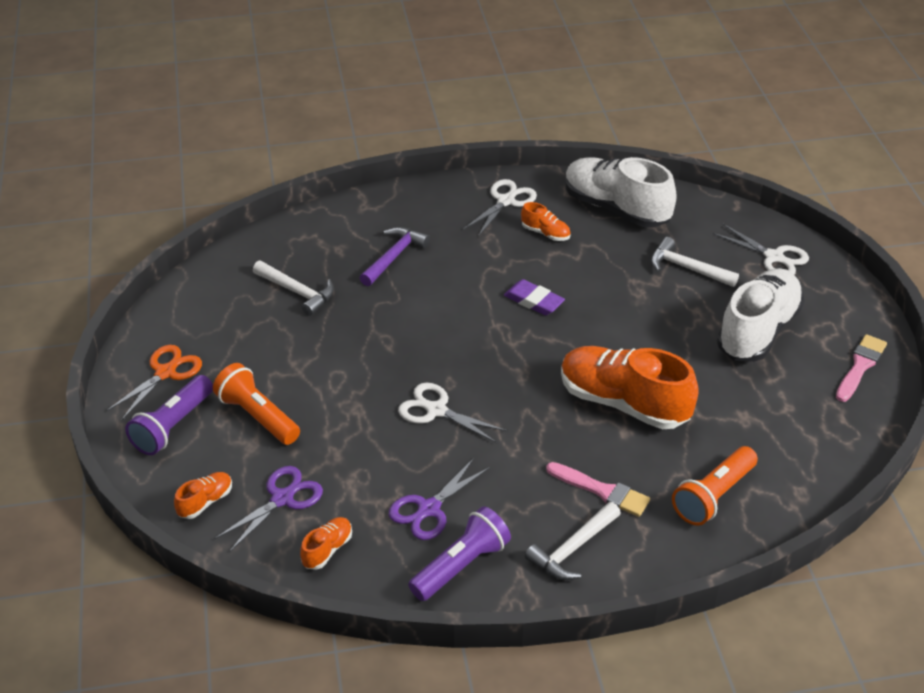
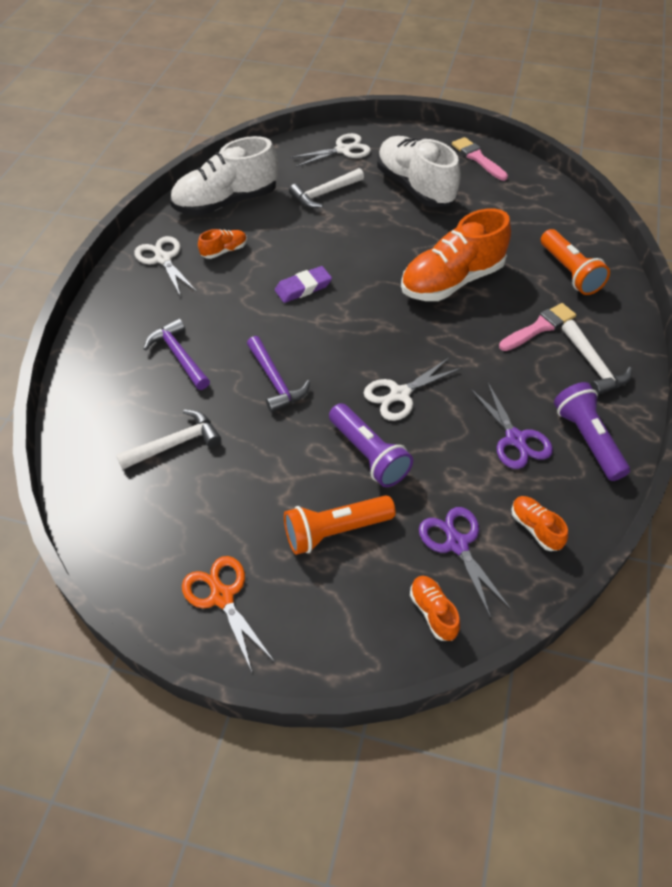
camera: 65 degrees left, 10 degrees up
(172, 426) = (309, 612): purple flashlight -> purple flashlight (369, 455)
(401, 324) = (275, 381): none -> purple hammer

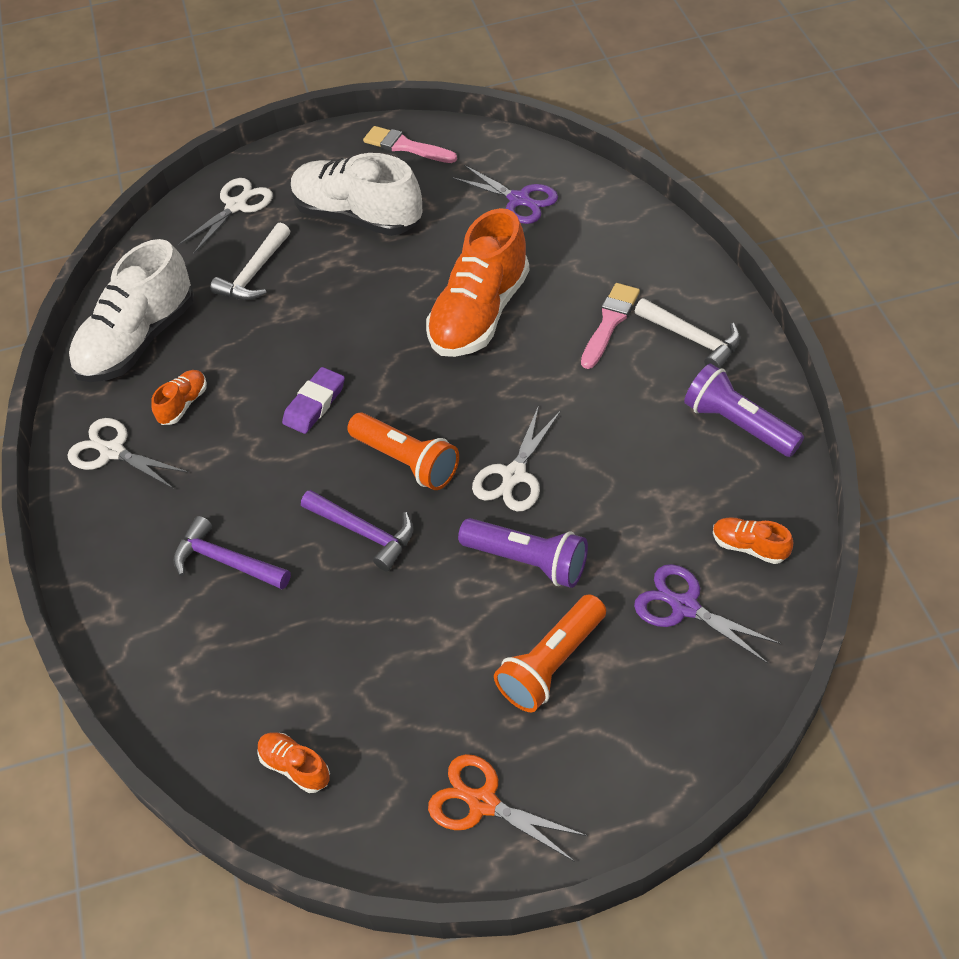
camera: 25 degrees left, 0 degrees up
(175, 444) = (301, 667): white hammer -> none
(433, 612) = (709, 691): orange shoe -> orange shoe (295, 767)
(515, 439) = (667, 462): purple scissors -> purple scissors (519, 200)
(569, 272) = (599, 242): orange flashlight -> orange flashlight (407, 461)

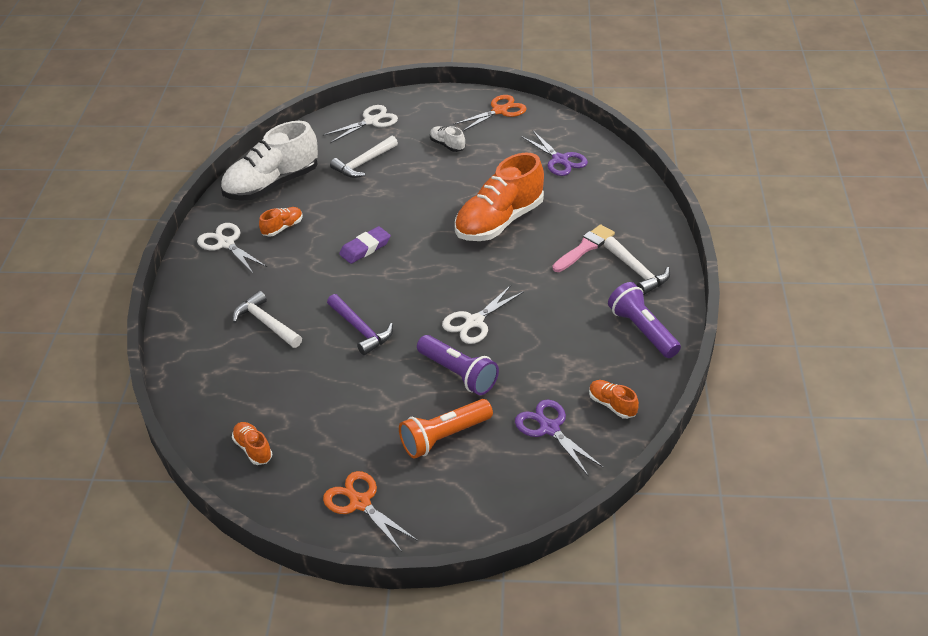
camera: 15 degrees right, 10 degrees down
(226, 561) = (266, 323): purple hammer -> white hammer
(358, 216) = (447, 145): white shoe -> white shoe, size x0.44
(406, 146) = (499, 111): pink brush -> orange scissors
(407, 461) = (408, 296): orange flashlight -> none

